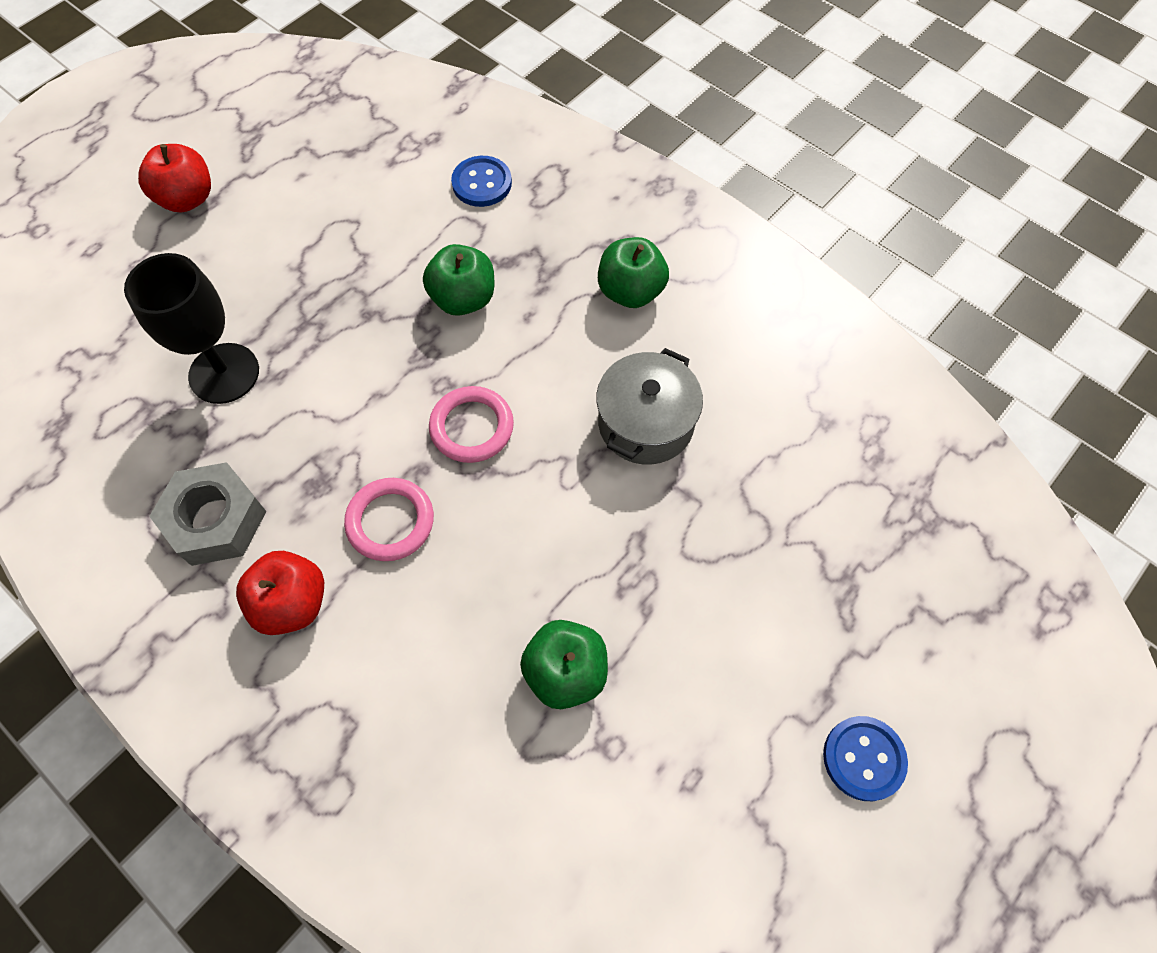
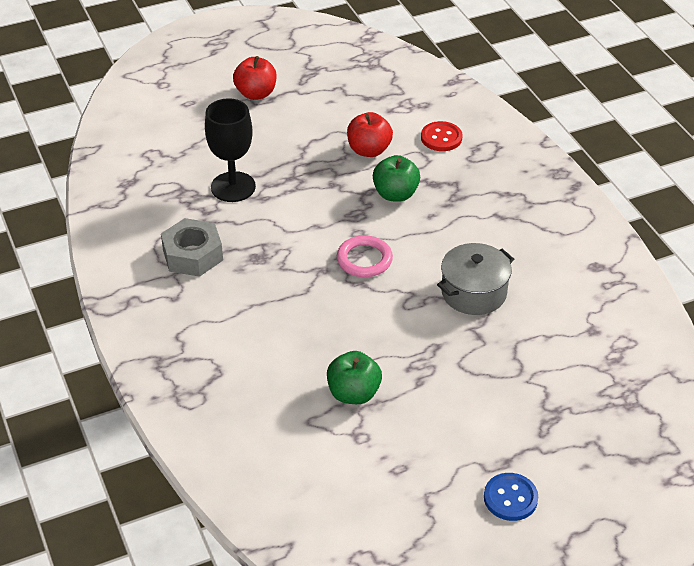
camera: 25 degrees right, 20 degrees down
(292, 603) = (215, 307): red apple -> red apple (369, 150)
(390, 521) = (291, 289): pink ring -> none
(482, 183) = (441, 138): blue button -> red button
(630, 291) = (504, 223): green apple -> none

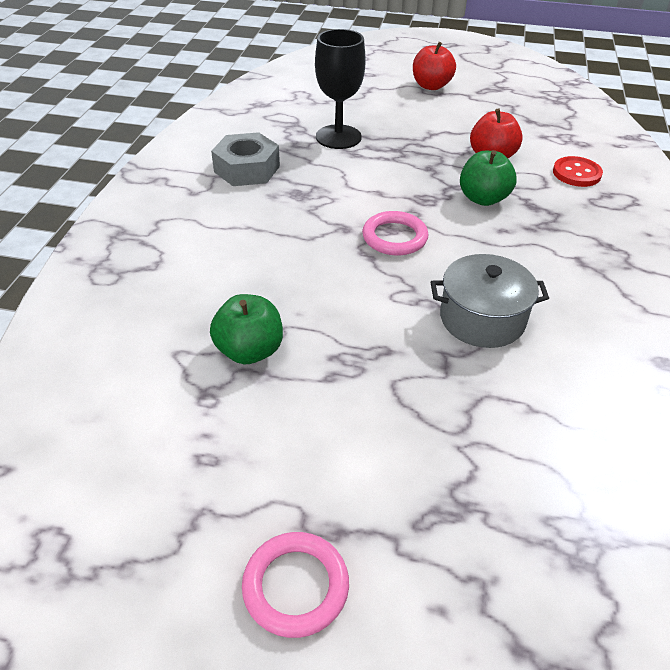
camera: 35 degrees right, 0 degrees up
(510, 498) = (295, 586): blue button -> pink ring

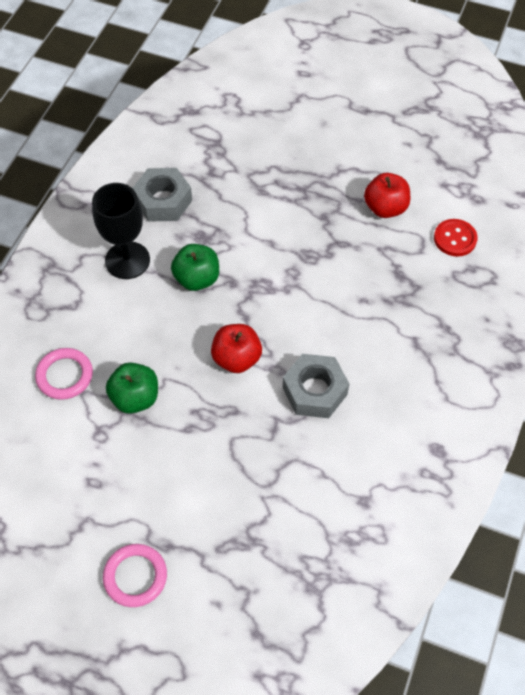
camera: 10 degrees right, 15 degrees up
(338, 137) = (252, 166): black goblet -> black goblet (127, 260)
(394, 237) = (270, 298): pink ring -> pink ring (65, 375)
(431, 86) = (360, 98): red apple -> red apple (236, 358)
(482, 319) = (314, 391): grey pot -> grey nut
(483, 198) = (359, 261): green apple -> green apple (197, 279)

